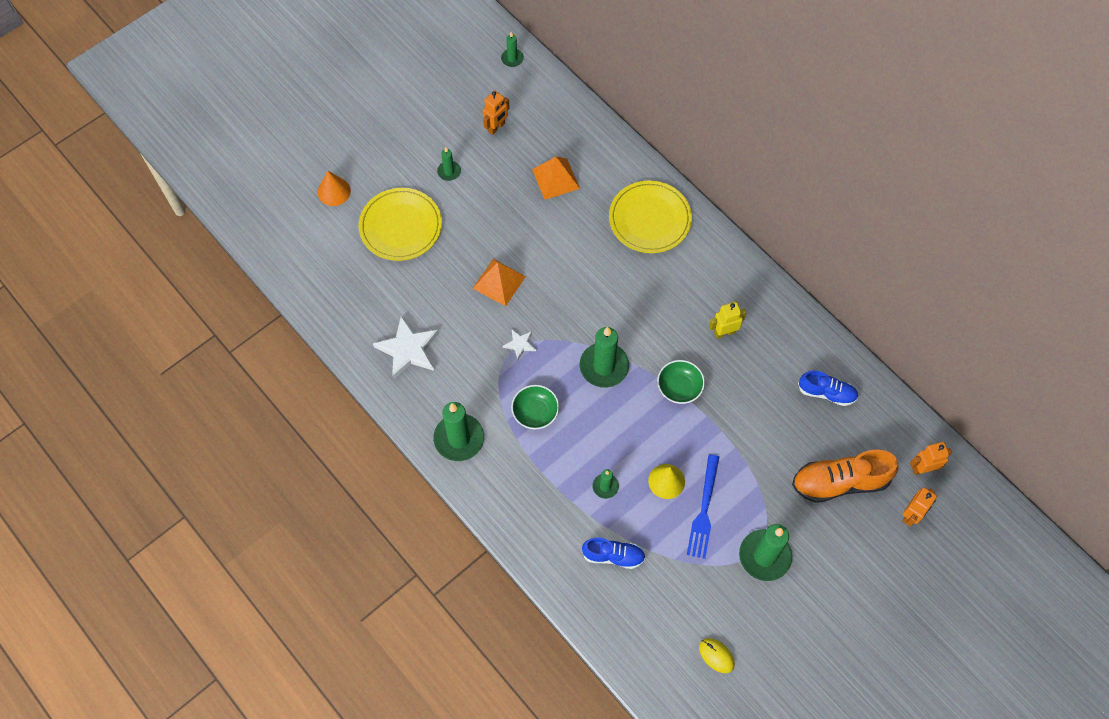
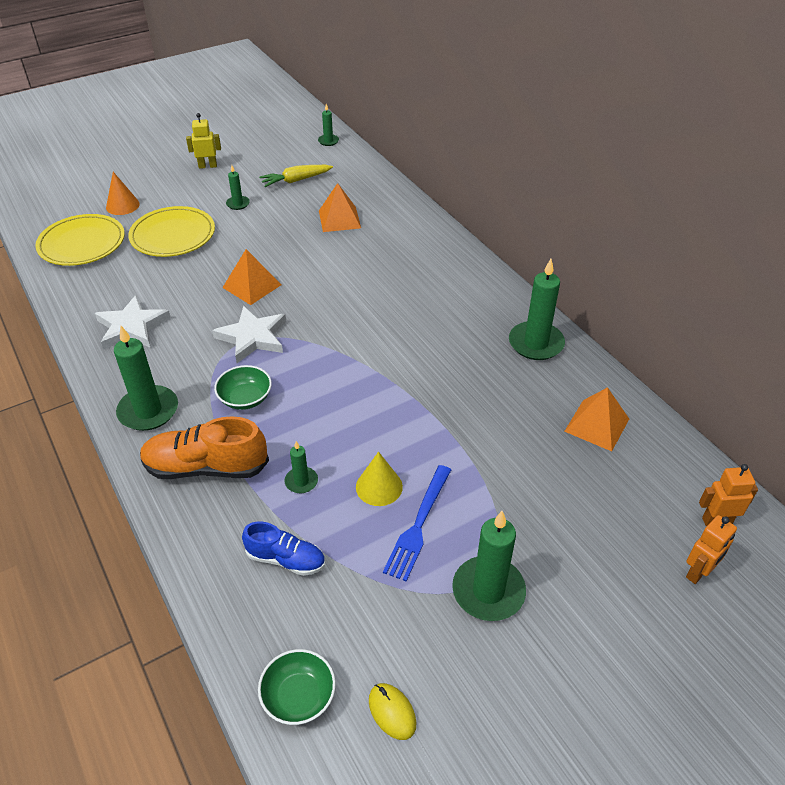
camera: 10 degrees right, 20 degrees down
(496, 127) = (296, 180): orange robot -> yellow carrot
(520, 344) = (252, 337): white star -> white star, size x1.99
(604, 366) = (338, 367): green candle -> green candle (536, 343)
(650, 219) = (425, 257): yellow plate -> yellow plate (82, 243)
(679, 387) = (419, 397): green bowl -> green bowl (299, 696)
(724, 332) = (484, 355): yellow robot -> yellow robot (207, 166)
(826, 393) = (597, 425): blue shoe -> orange pyramid
(840, 482) = (603, 520): orange shoe -> orange shoe (206, 467)

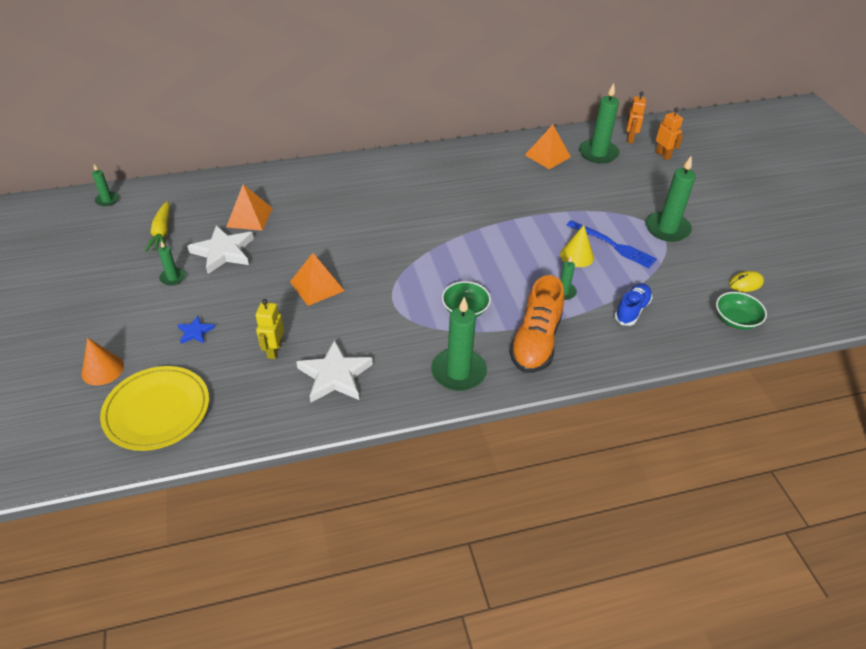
camera: 75 degrees left, 0 degrees up
(173, 235) = (195, 332): yellow plate -> blue star
(207, 166) = (77, 291): yellow robot -> yellow robot (274, 350)
(252, 337) = (390, 295): white star -> white star (223, 252)
(536, 343) = (463, 158): green candle -> green candle (598, 153)

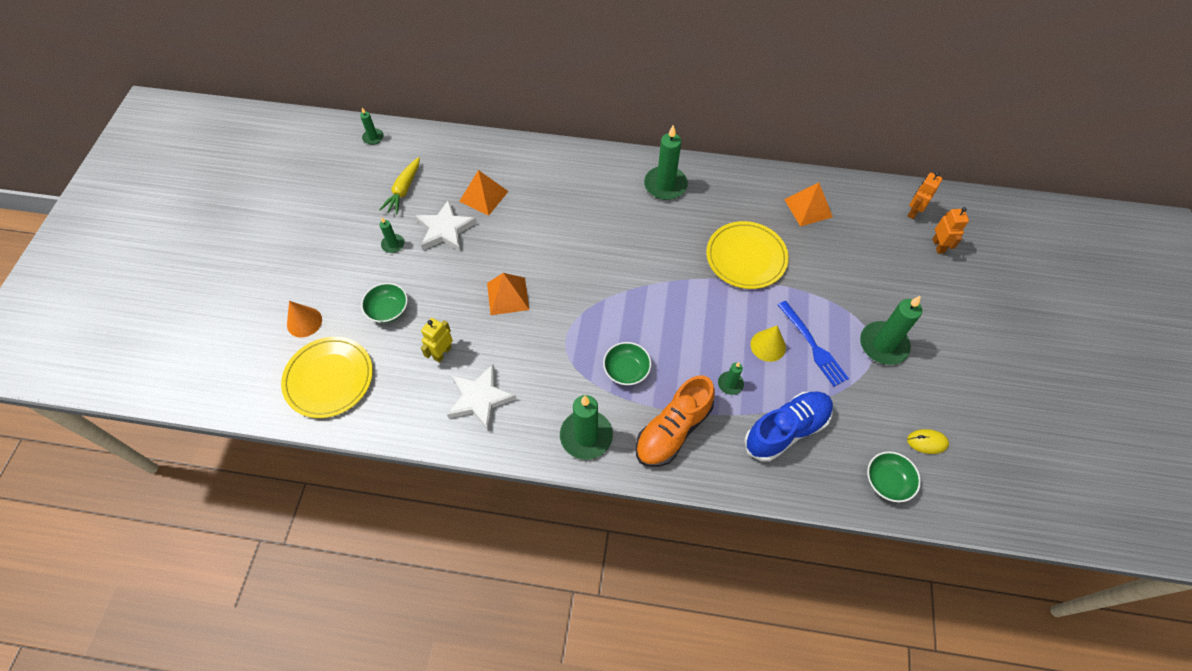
camera: 25 degrees right, 15 degrees up
(195, 332) = (388, 310): blue star -> green bowl
(518, 200) = (746, 257): none -> yellow plate
(598, 153) = (865, 221): green candle -> green candle (665, 185)
(631, 310) = (786, 430): blue shoe -> blue shoe, size x1.64

